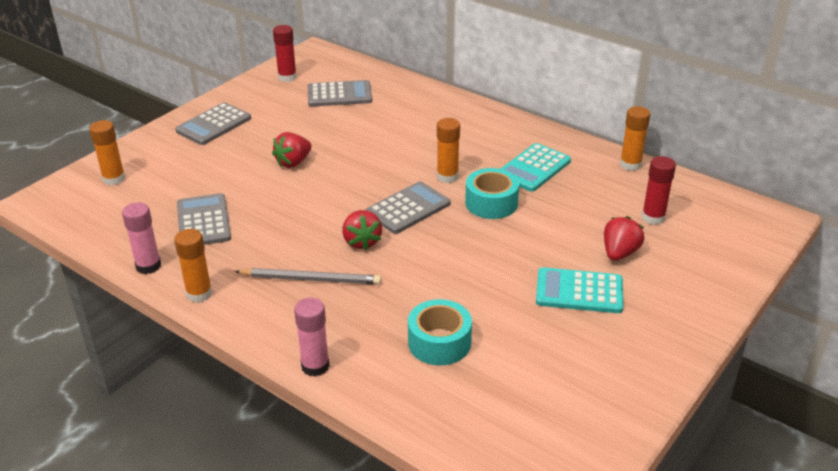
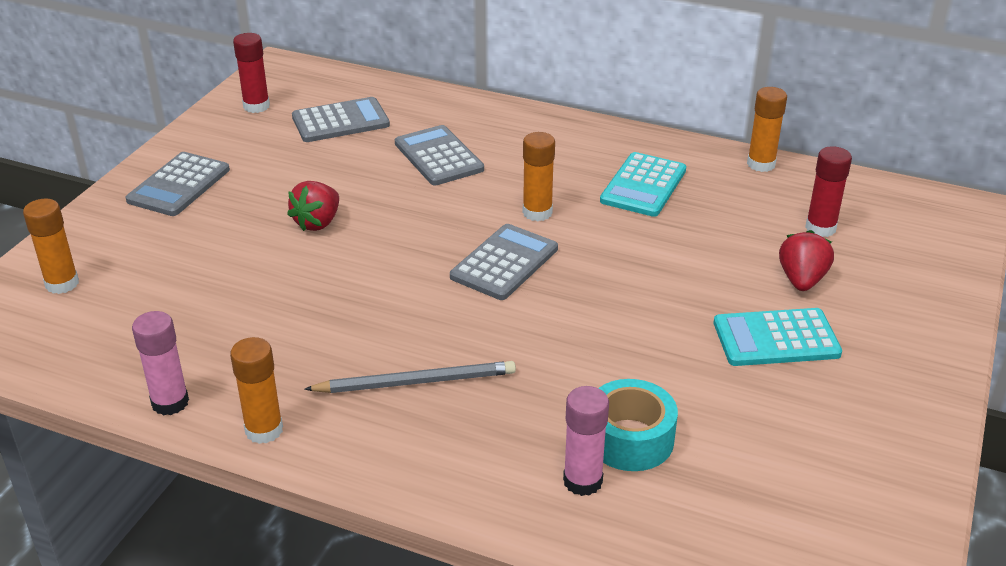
camera: 15 degrees left, 0 degrees up
(203, 221) = (224, 324): grey calculator -> grey calculator (438, 156)
(315, 366) = (477, 503): pink glue stick -> pink glue stick (582, 481)
(362, 242) = (462, 318): red strawberry -> none
(491, 203) = (610, 239): turquoise tape -> none

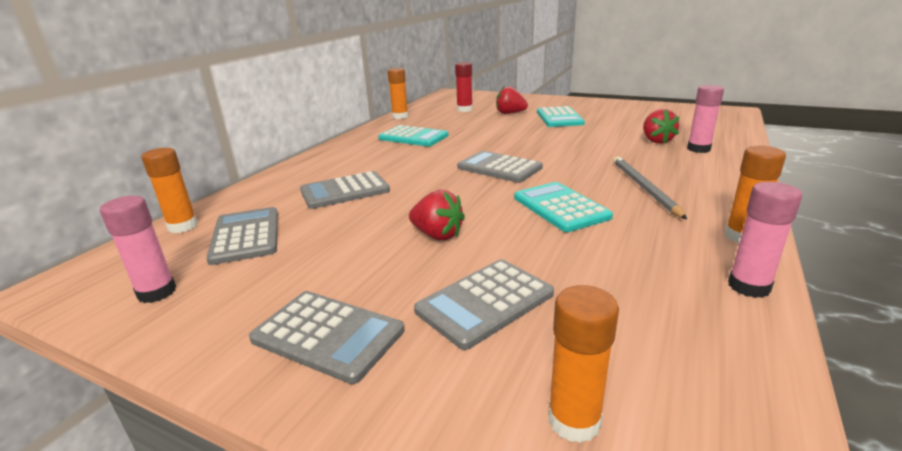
camera: 85 degrees left, 10 degrees down
(195, 251) = (485, 302): none -> grey calculator
(256, 106) = (157, 292): red glue stick -> pink glue stick
(367, 305) = (560, 207): none -> turquoise calculator
(537, 212) = (438, 160): orange glue stick -> orange glue stick (183, 226)
(630, 439) = (656, 141): turquoise tape -> red strawberry

